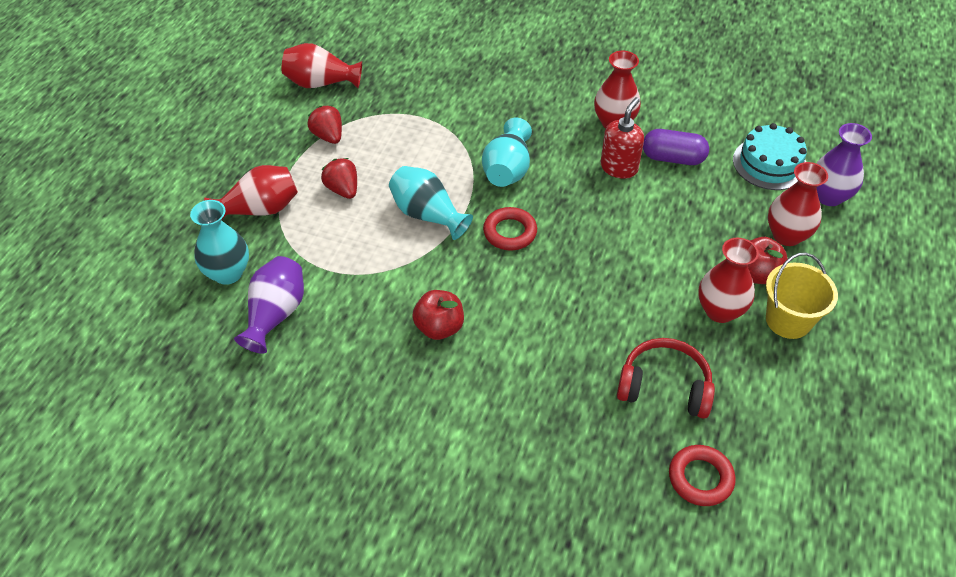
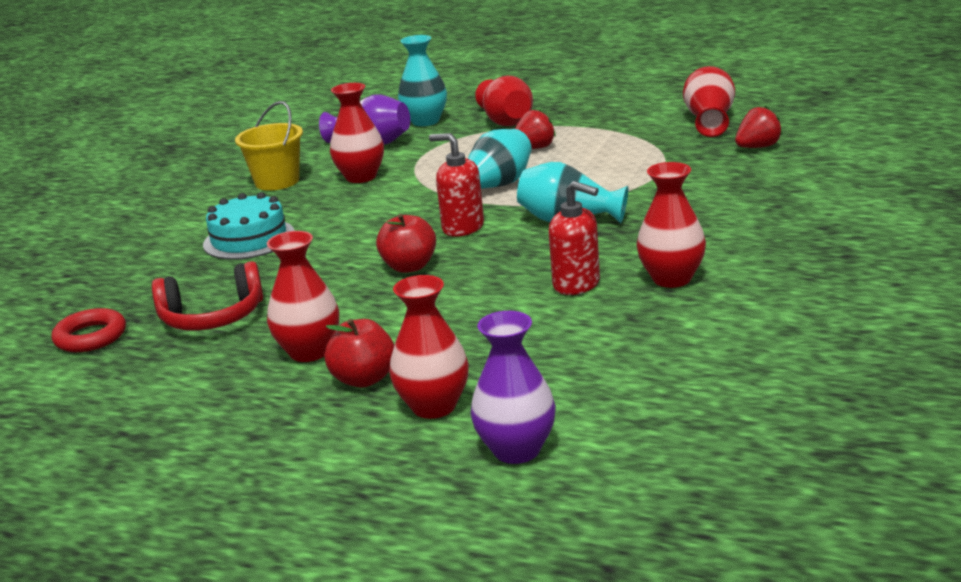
camera: 95 degrees right, 25 degrees down
(328, 136) = (618, 133): red strawberry -> red strawberry (758, 147)
(371, 314) = (361, 177): none -> red vase
(439, 327) = (335, 205): red apple -> red apple (409, 267)
(510, 232) = (462, 228): red ring -> red soap dispenser
(664, 387) = (212, 317): red headphones -> red headphones turned 60 degrees clockwise
(673, 158) = (599, 321): purple capsule -> none
(769, 163) = (593, 399): turquoise cake -> turquoise cake (249, 239)
(788, 320) = (278, 399): yellow bucket -> yellow bucket (277, 181)

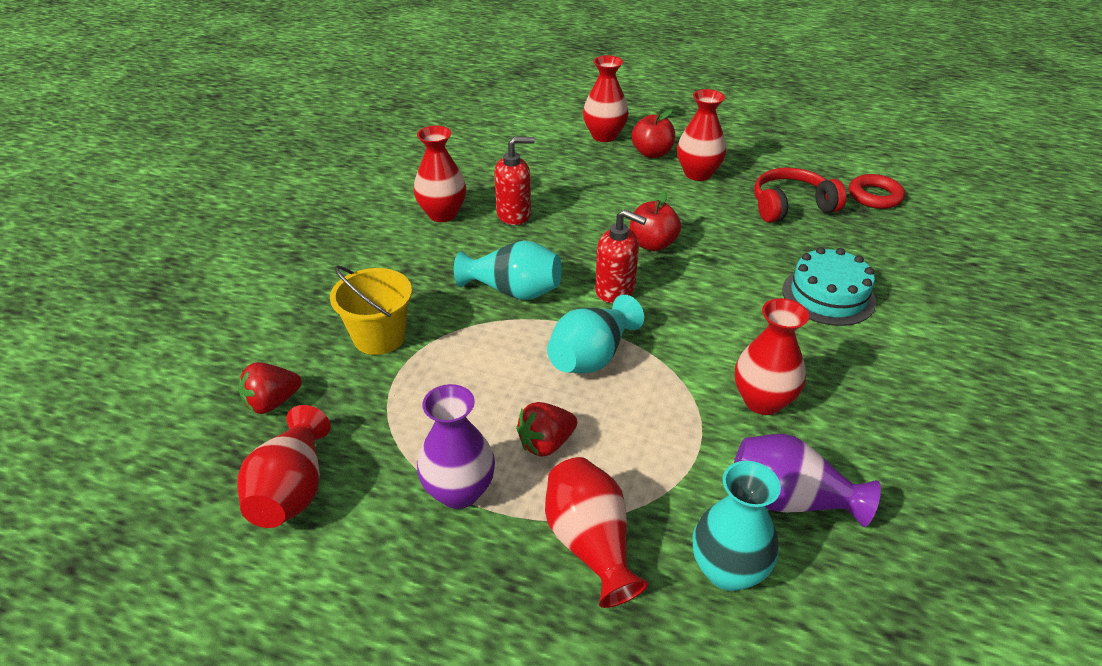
camera: 175 degrees right, 15 degrees up
(277, 181) = (872, 405): yellow bucket -> yellow bucket (379, 337)
(516, 450) = (556, 113): purple vase -> purple vase (459, 491)
(577, 284) = (514, 214): red soap dispenser -> red soap dispenser turned 135 degrees clockwise

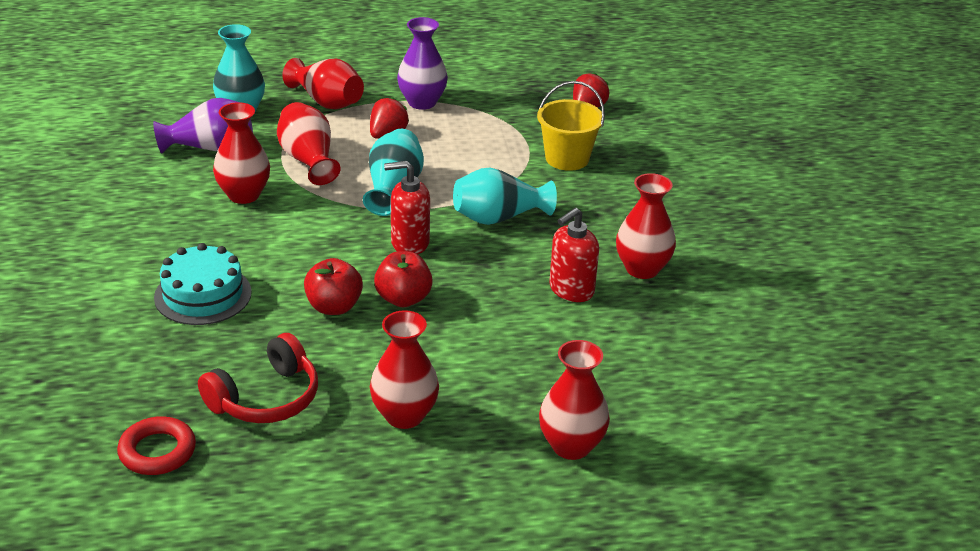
camera: 150 degrees right, 5 degrees down
(292, 490) = (519, 80): red vase -> red vase (308, 160)
(652, 153) = (484, 433): red apple -> red apple (334, 307)

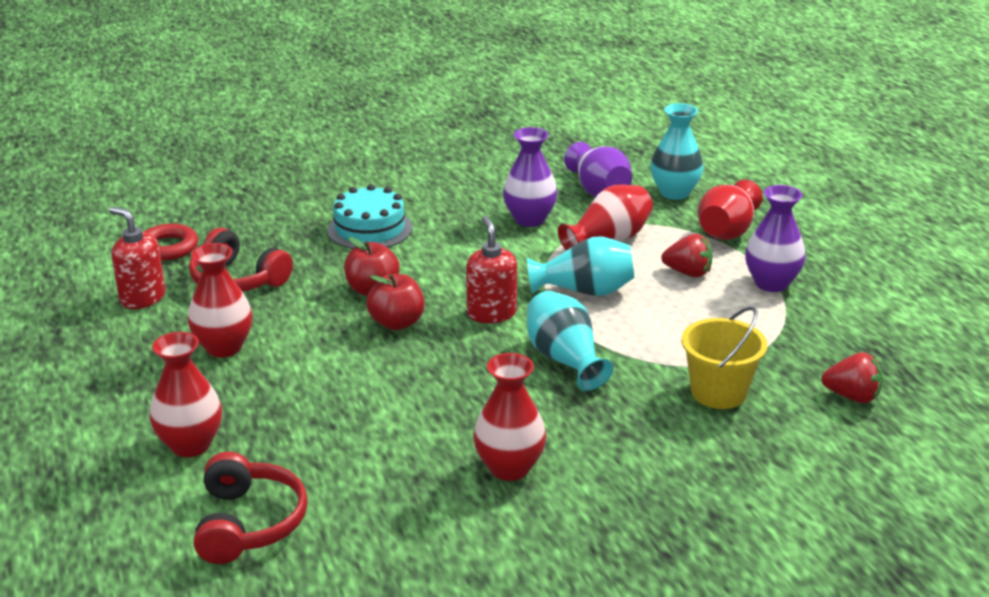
camera: 80 degrees right, 5 degrees down
(244, 195) = (529, 219): red vase -> purple vase
(571, 290) = (448, 420): red soap dispenser -> red soap dispenser (142, 298)
(693, 415) = (248, 523): none -> red headphones

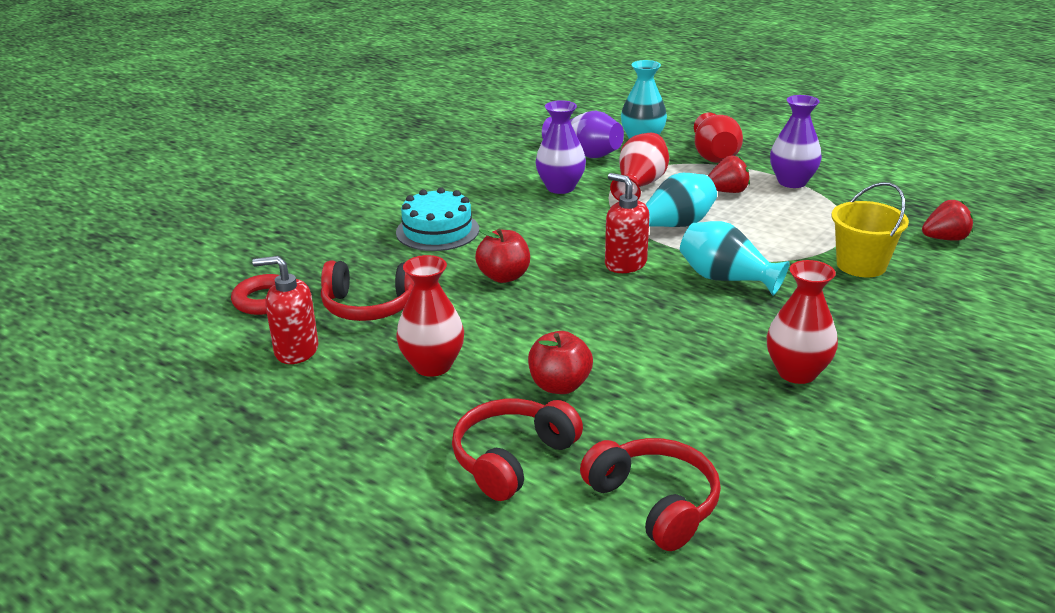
camera: 30 degrees left, 0 degrees up
(190, 445) = (512, 459): red vase -> red headphones
(397, 323) = (559, 295): red apple -> red apple (559, 385)

